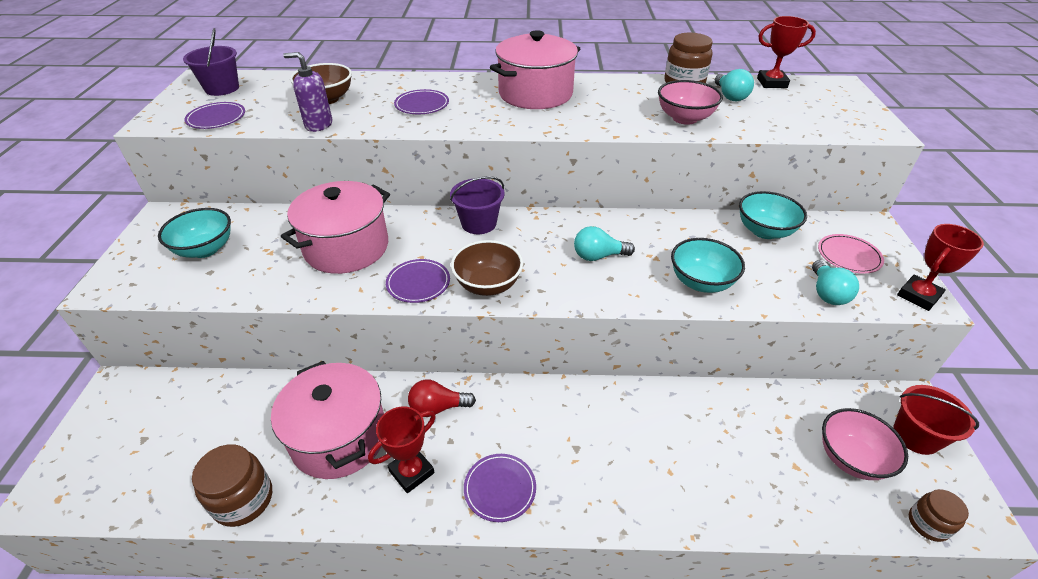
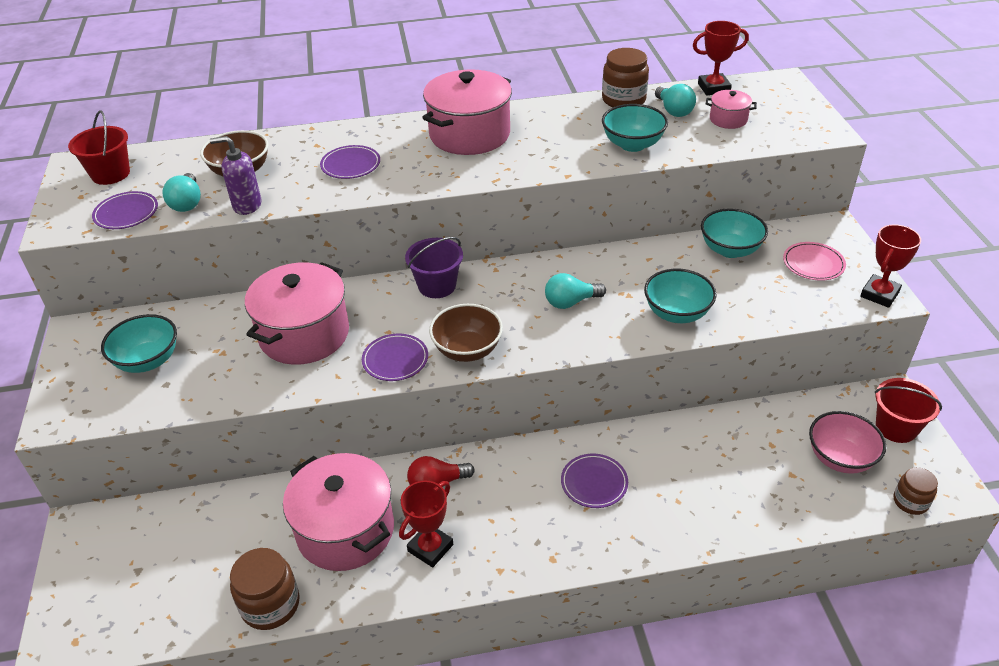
camera: 10 degrees left, 0 degrees up
(222, 88) = (110, 174): purple bucket -> red bucket
(500, 488) = (521, 546): purple plate -> purple plate (594, 483)
(684, 118) = (632, 144): pink bowl -> turquoise bowl
(782, 109) = (728, 119): none -> pink pot
(827, 293) = (796, 305): turquoise light bulb -> turquoise light bulb (187, 203)

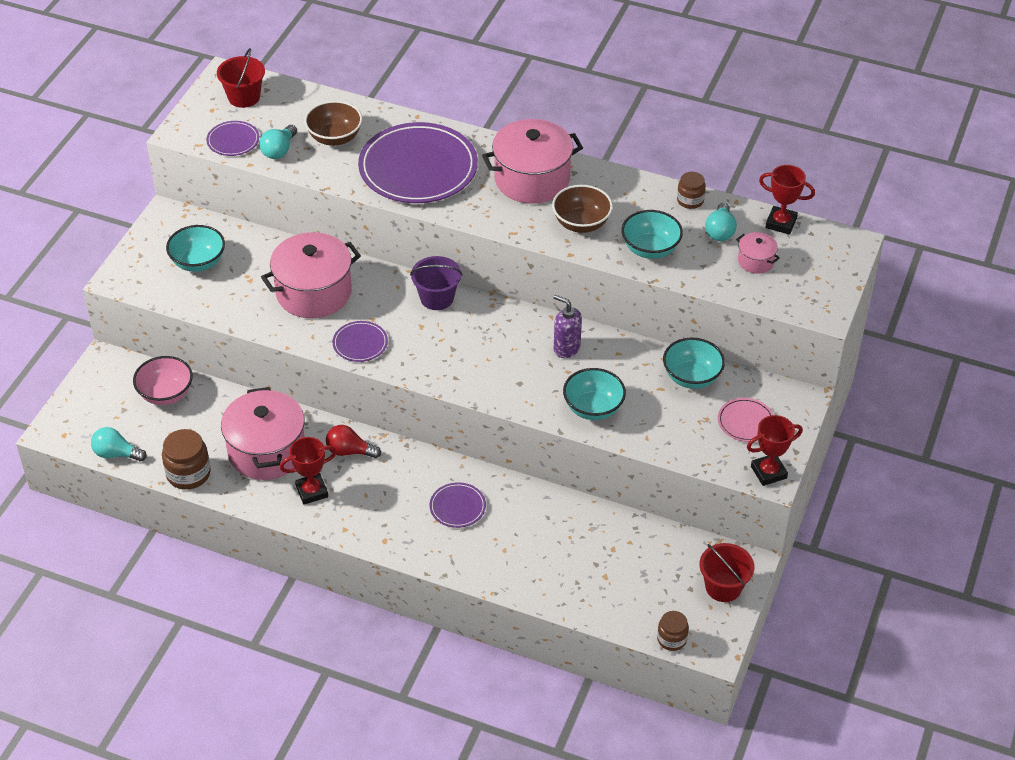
camera: 30 degrees right, 5 degrees up
(247, 205) = (318, 172): purple soap dispenser -> purple soap dispenser (566, 348)
(350, 165) = (418, 168): purple plate -> purple plate, size x2.23
(467, 350) = (415, 361): brown bowl -> brown bowl (581, 223)
(570, 302) = (523, 360): turquoise light bulb -> turquoise light bulb (116, 454)
(623, 100) = (690, 200): brown jar -> brown jar, size x0.63
(840, 458) = (654, 584): pink bowl -> pink bowl (166, 394)

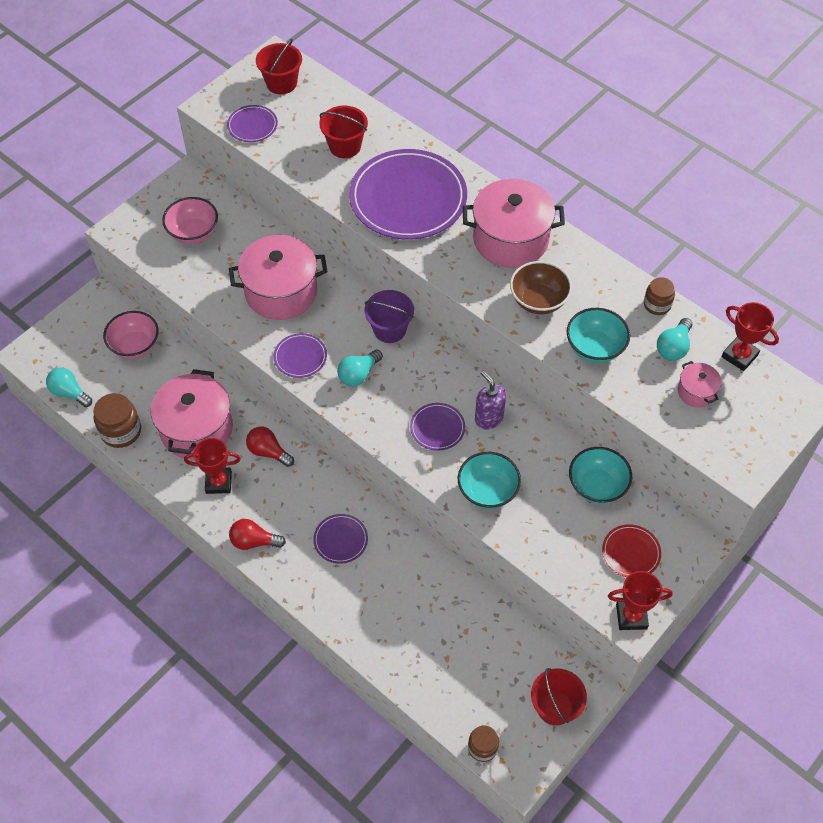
camera: 20 degrees right, 10 degrees up
(198, 262) = (193, 233): turquoise bowl -> pink bowl
(279, 150) = (289, 146): turquoise light bulb -> turquoise light bulb (358, 374)
(334, 138) = (345, 146): brown bowl -> red bucket
(372, 532) = (254, 541): none -> red light bulb
(522, 369) = (437, 428): none -> purple plate
(745, 422) = (631, 552): pink plate -> red plate

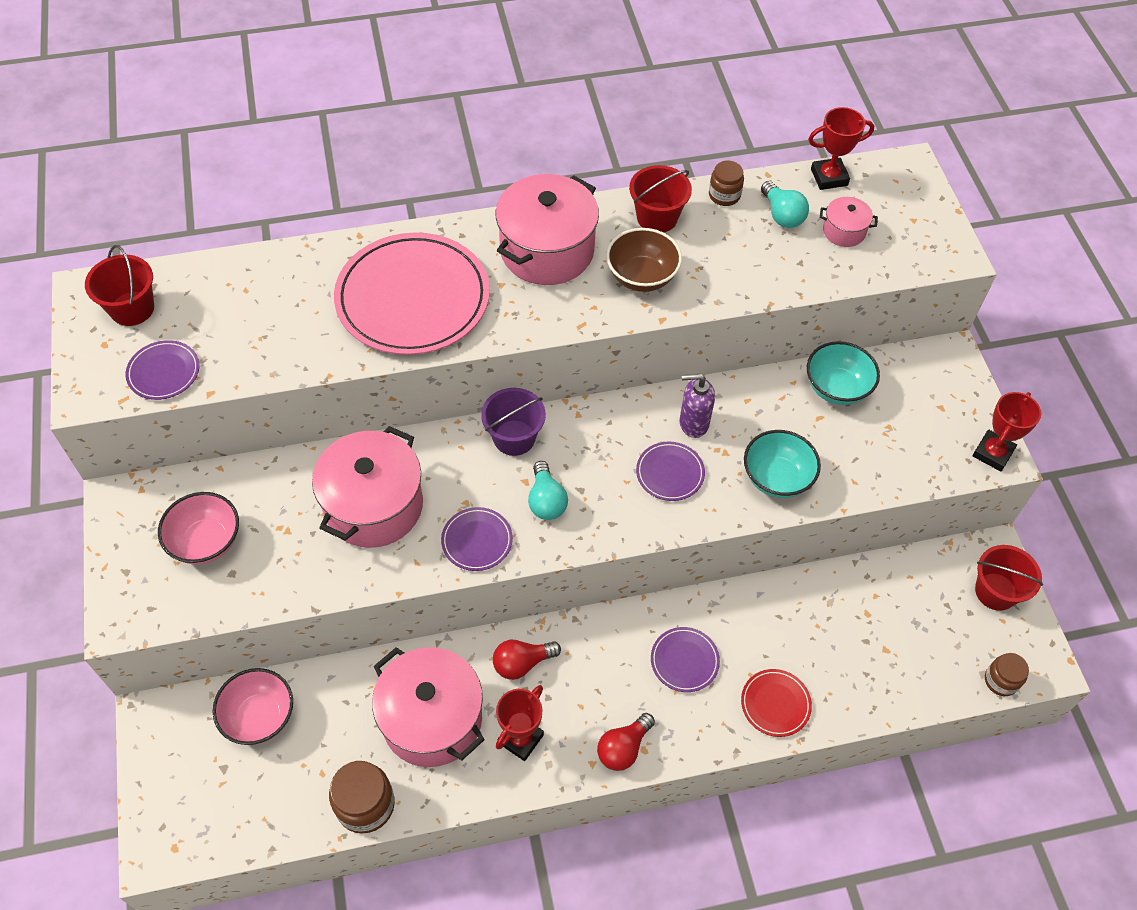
camera: 55 degrees left, 0 degrees up
(69, 393) = (259, 833): turquoise light bulb -> none
(345, 146) = (285, 308): red bucket -> red bucket (657, 217)
(408, 198) = (413, 298): purple plate -> pink plate
(595, 348) = (735, 271): turquoise bowl -> none
(631, 552) = (926, 409): red plate -> red plate (775, 704)

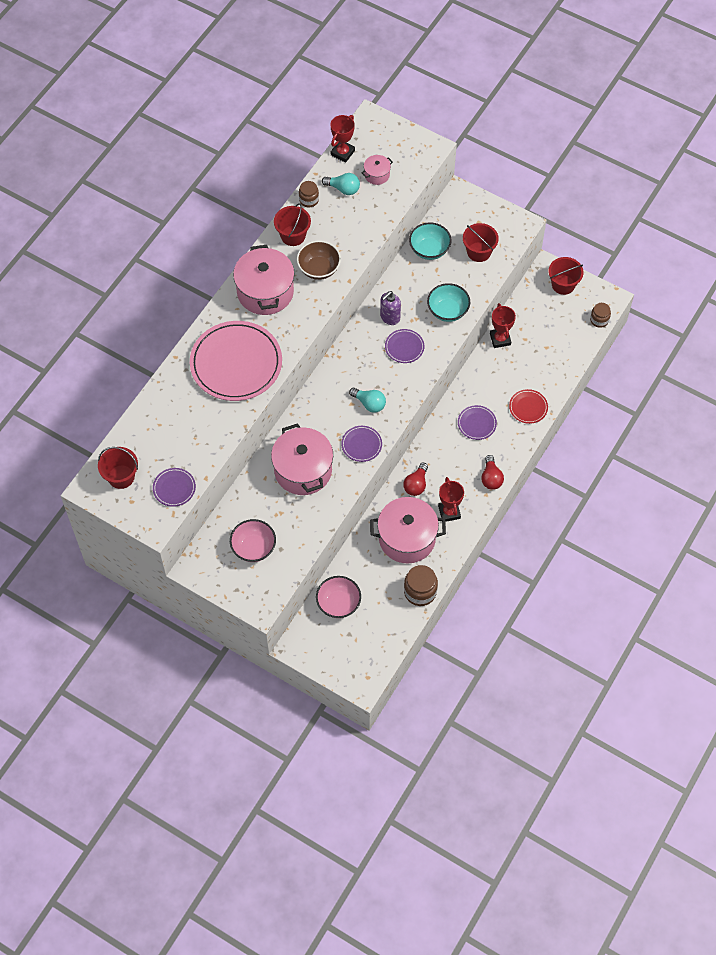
camera: 45 degrees left, 5 degrees up
(514, 438) = (325, 390): purple bucket -> none
(900, 442) = (479, 252): none -> red bucket
(992, 453) = (517, 225): red trophy -> red trophy (500, 339)

